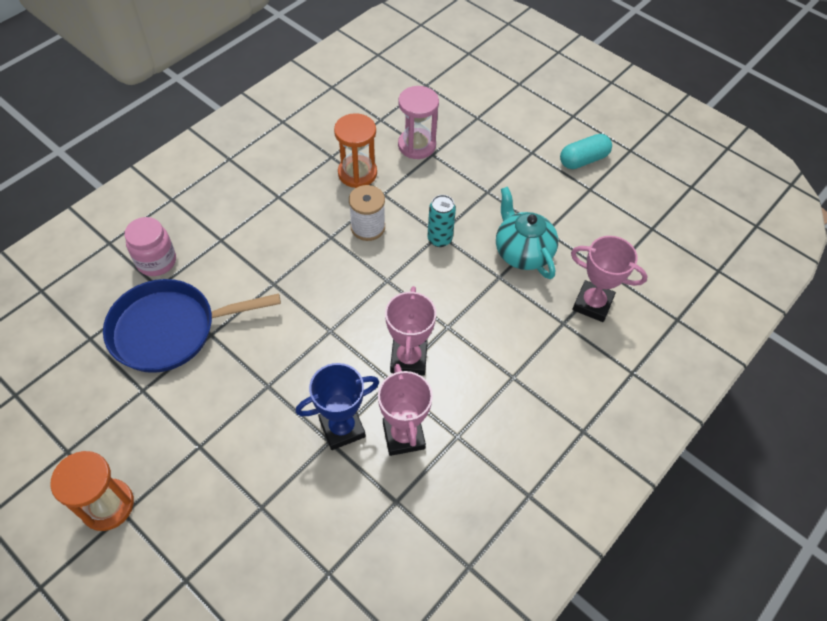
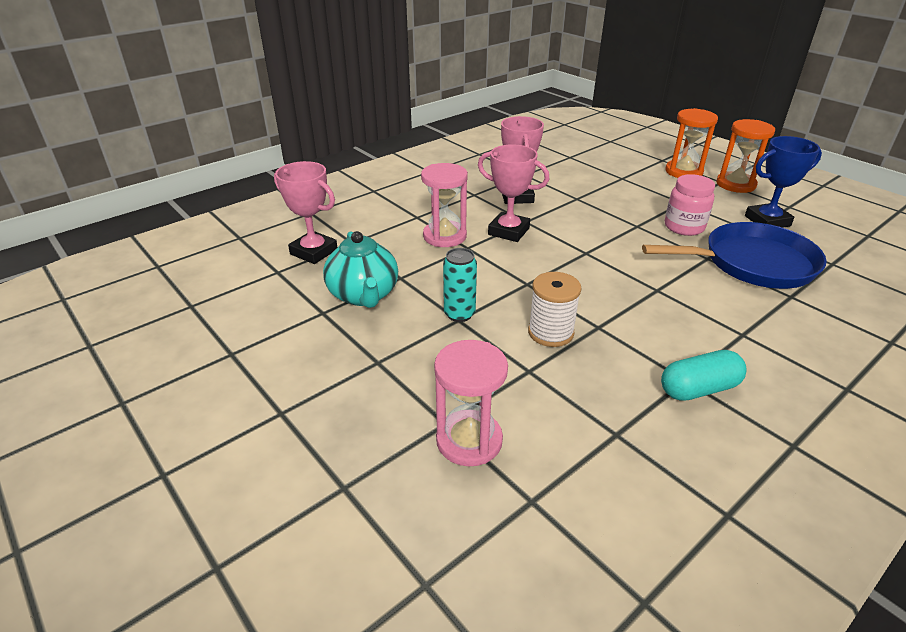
camera: 170 degrees left, 20 degrees down
(156, 261) = (811, 318): pink jar -> pink jar (684, 227)
(342, 428) = (567, 202): blue trophy -> blue trophy (767, 221)
(357, 173) = (569, 402): orange hourglass -> orange hourglass (683, 172)
(408, 359) = (508, 231): pink trophy -> pink trophy turned 75 degrees counterclockwise
(474, 342) = (444, 236): none -> pink hourglass
(583, 160) = (209, 393): turquoise capsule -> turquoise capsule (698, 389)

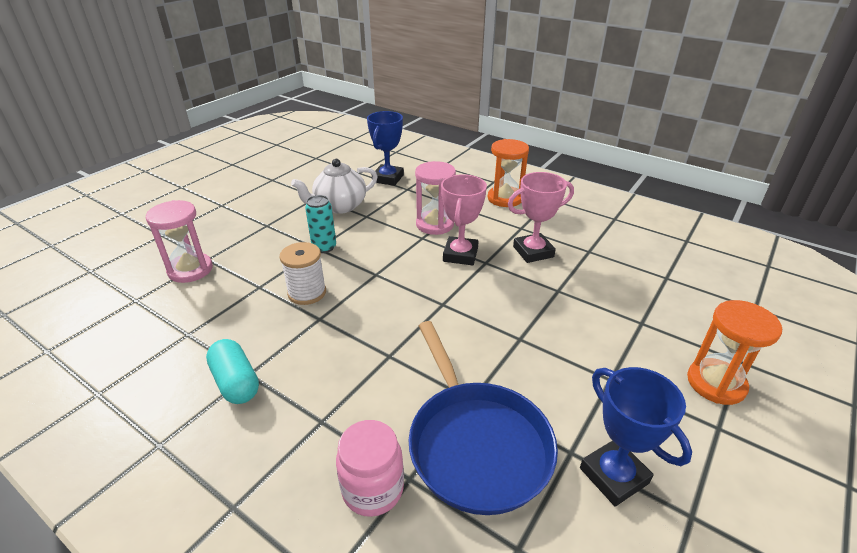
camera: 75 degrees right, 0 degrees up
(314, 252) = (388, 178): pink trophy -> blue trophy
(363, 295) = (339, 206): turquoise teapot -> white teapot
(684, 227) = (539, 379): pink jar -> pink jar (373, 489)
(735, 184) = (722, 445): orange hourglass -> orange hourglass (505, 198)

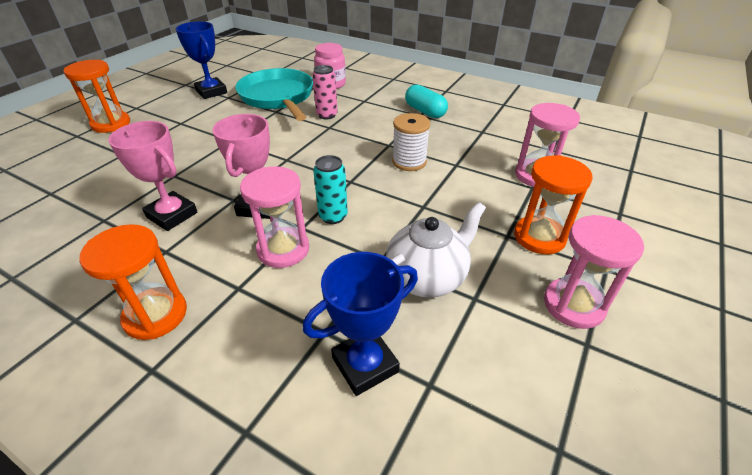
camera: 175 degrees right, 5 degrees up
(244, 223) = (539, 237): none -> orange hourglass
(262, 191) = (573, 305): none -> pink hourglass
(324, 247) = (416, 207): turquoise can -> turquoise can (333, 216)
(388, 178) = (365, 365): blue trophy -> blue trophy turned 45 degrees clockwise
(390, 383) = (327, 115): none -> pink can
(476, 444) = (278, 97): blue pan -> turquoise pan
(533, 252) = (172, 215): pink trophy -> pink trophy turned 60 degrees clockwise

